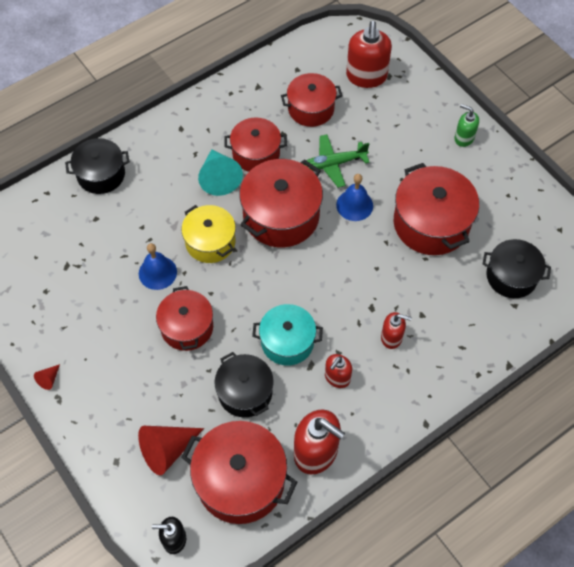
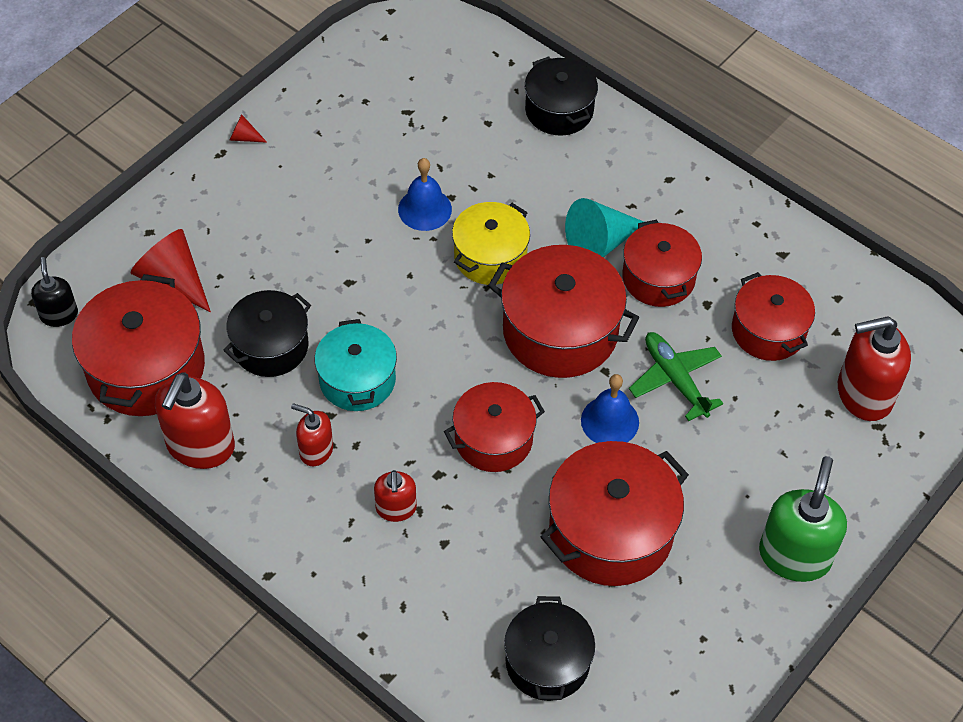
camera: 75 degrees right, 5 degrees down
(187, 327) = (351, 260): red pot -> red pot (493, 439)
(464, 138) = (794, 555): green soap dispenser -> green soap dispenser, size x1.78

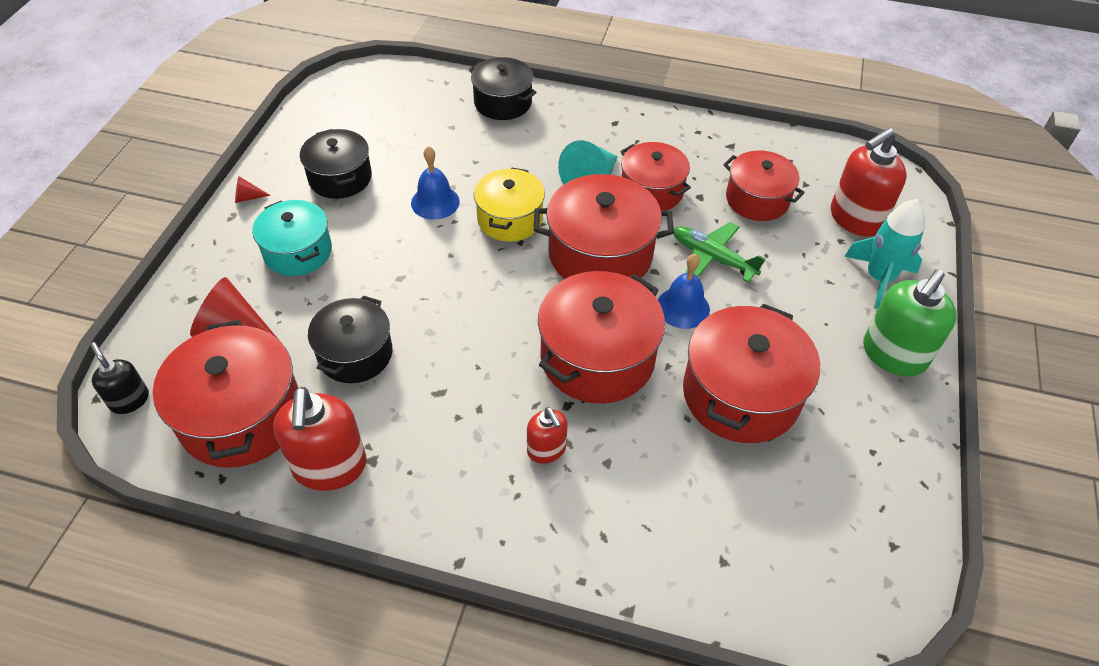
camera: 25 degrees left, 5 degrees down
(316, 450) = (444, 427): red soap dispenser -> none
(357, 380) = (450, 353): turquoise pot -> turquoise pot (298, 251)
(493, 439) = (597, 357): red pot -> red pot, size x1.54
(547, 662) = (761, 530): black pot -> black pot (340, 178)
(794, 555) = (893, 355): green soap dispenser -> green soap dispenser turned 135 degrees counterclockwise
(840, 470) = (879, 278): none -> turquoise rocket

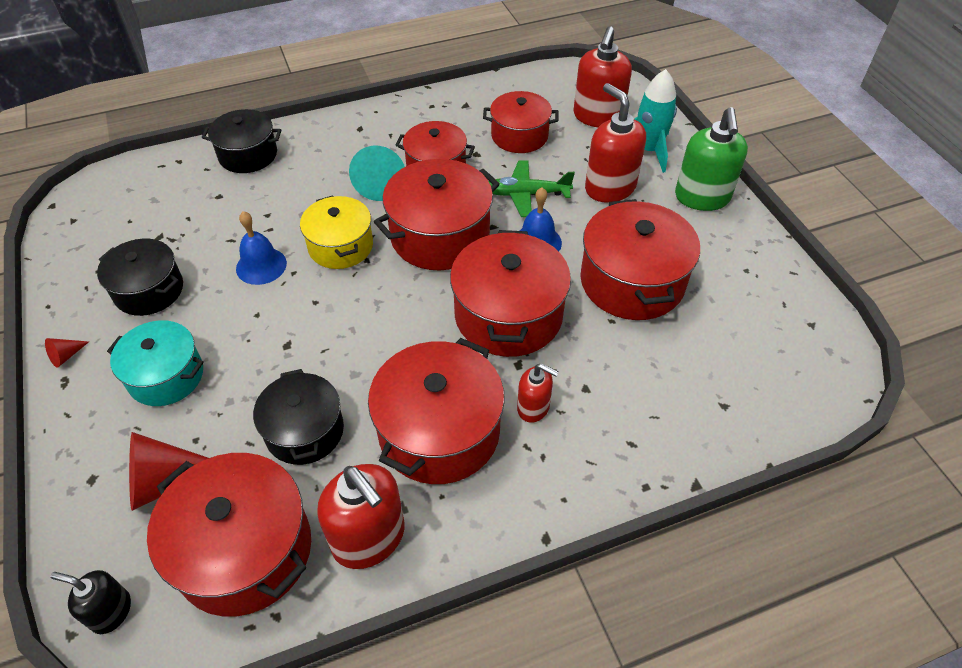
camera: 35 degrees left, 0 degrees up
(453, 419) = (439, 431): none -> red pot
(802, 294) = (609, 188): none -> red soap dispenser

